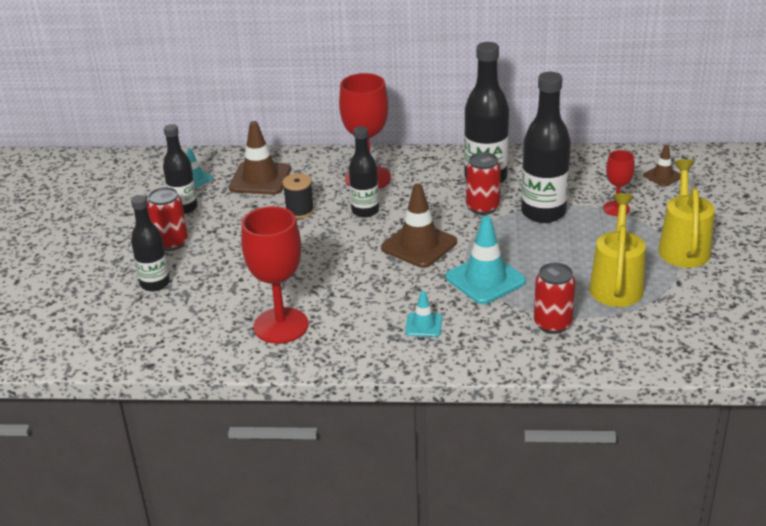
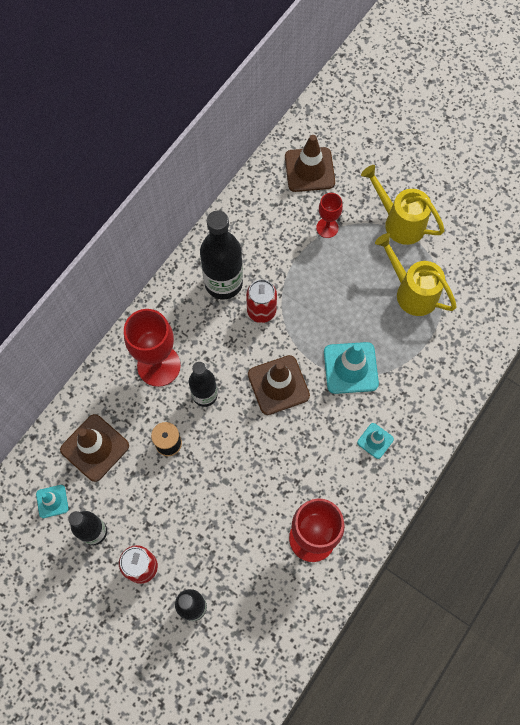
camera: 60 degrees left, 35 degrees up
(543, 213) = (298, 276): black bottle -> none
(552, 324) = (427, 359): red can -> none
(662, 176) = (309, 170): brown traffic cone -> brown traffic cone, size x1.86

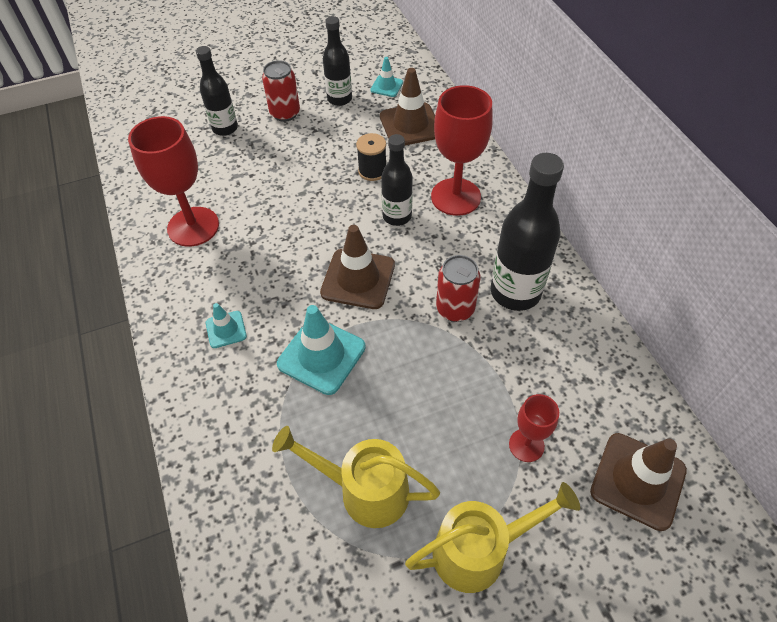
camera: 125 degrees right, 15 degrees down
(411, 291) = (364, 490): yellow watering can -> yellow watering can turned 150 degrees counterclockwise

